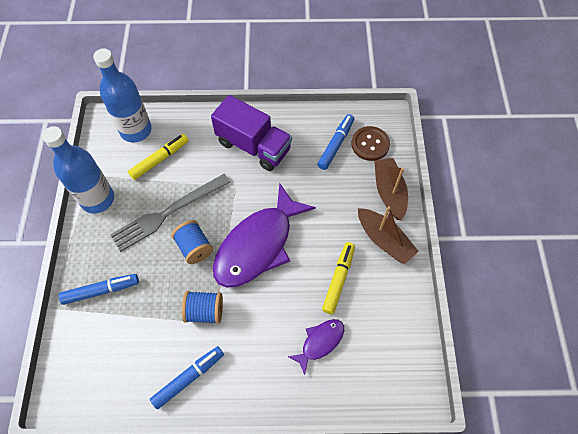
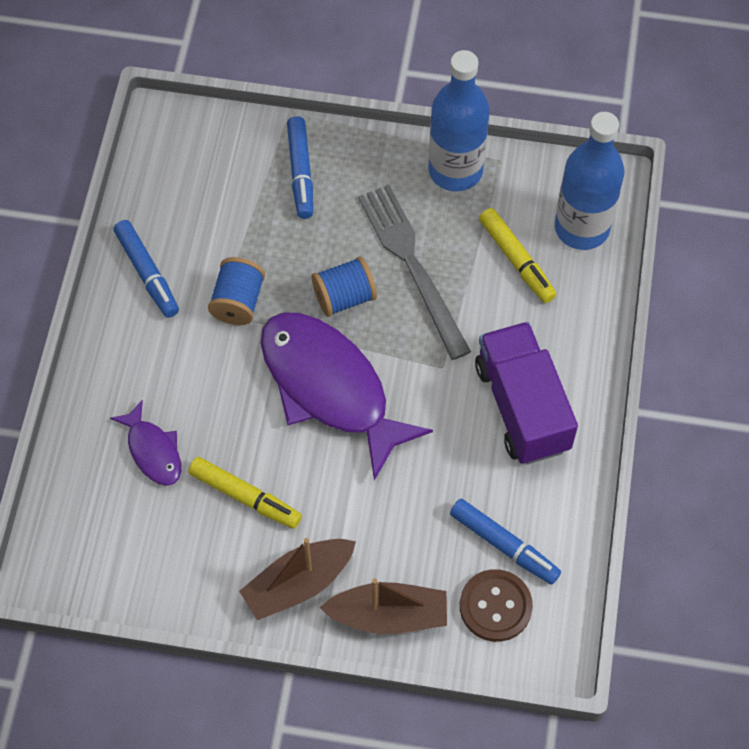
camera: 100 degrees right, 0 degrees up
(253, 146) = (522, 407): purple truck -> purple truck turned 120 degrees clockwise

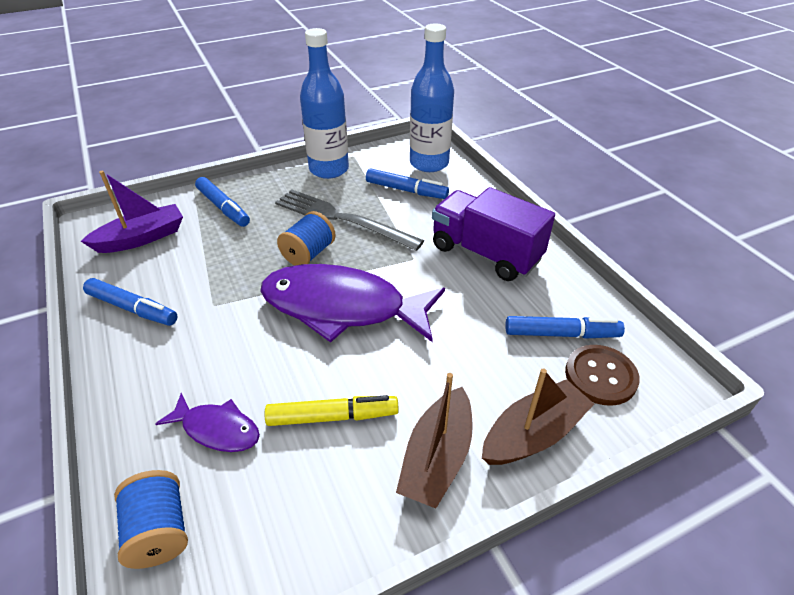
camera: 35 degrees left, 20 degrees down
(197, 175) = (141, 238): none -> purple boat
(238, 302) = (226, 291): blue spool -> blue spool (159, 531)
(516, 260) = (406, 190): yellow marker -> blue marker

